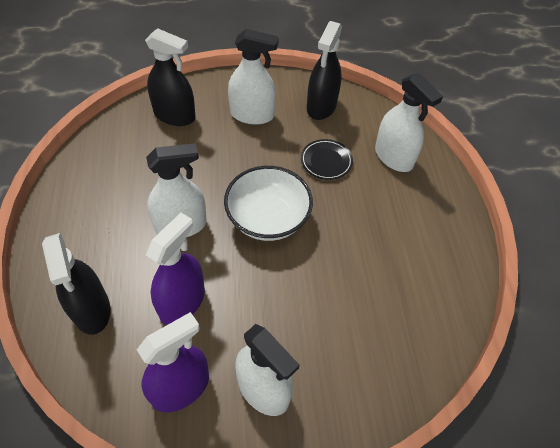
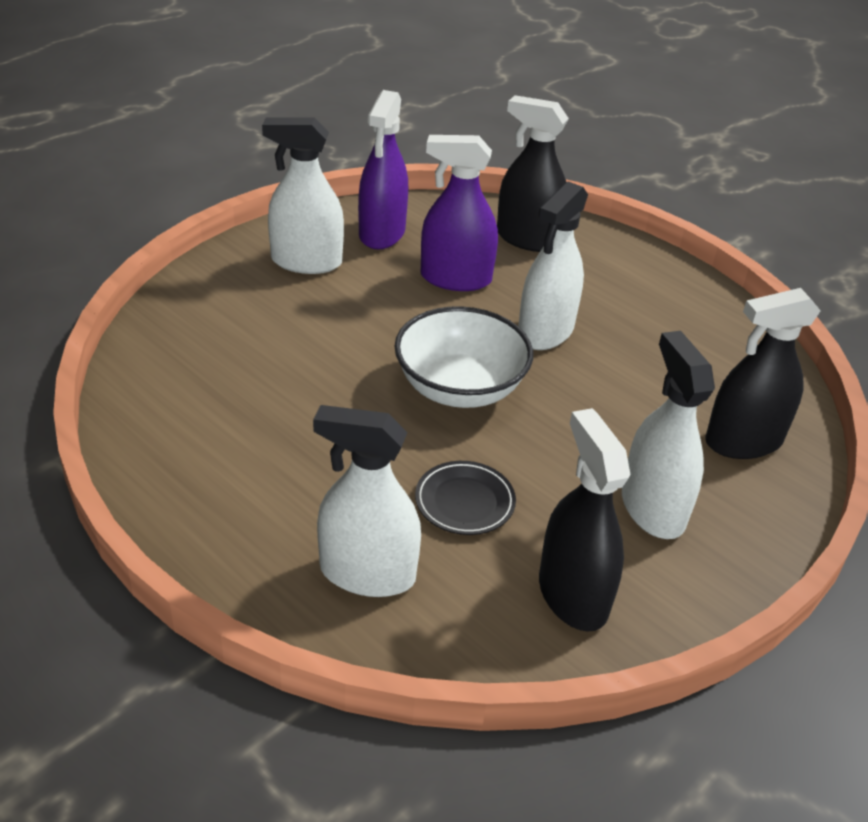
camera: 140 degrees right, 15 degrees down
(182, 302) = (455, 279): purple spray bottle -> purple spray bottle turned 105 degrees clockwise
(252, 115) = (652, 509): white spray bottle -> white spray bottle turned 105 degrees clockwise

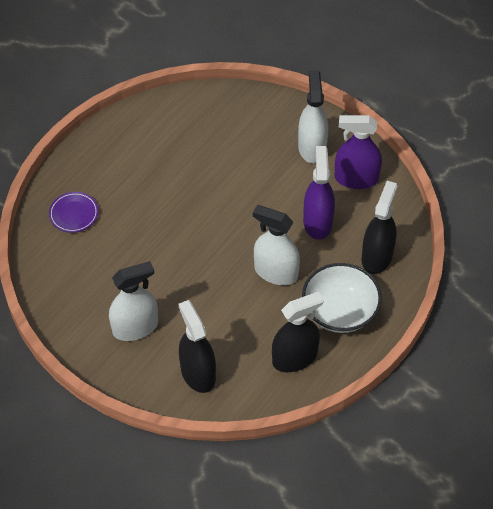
camera: 85 degrees right, 15 degrees up
(367, 573) = (74, 214): white spray bottle -> purple plate
(460, 388) = (212, 235): white bowl -> white bowl (340, 311)
(464, 502) = (125, 246): black plate -> none
(572, 595) = (72, 294): black spray bottle -> black spray bottle (294, 358)

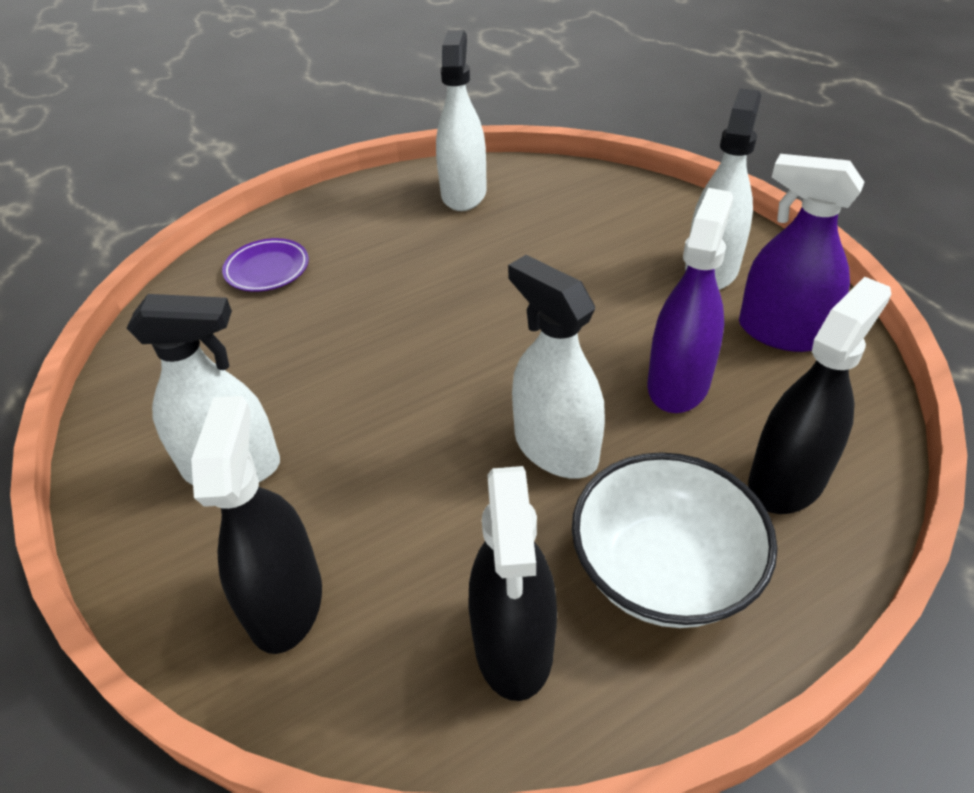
camera: 25 degrees right, 10 degrees down
(155, 127) = (463, 193): none -> white spray bottle
(294, 358) = (514, 644): black spray bottle -> black spray bottle turned 90 degrees clockwise

